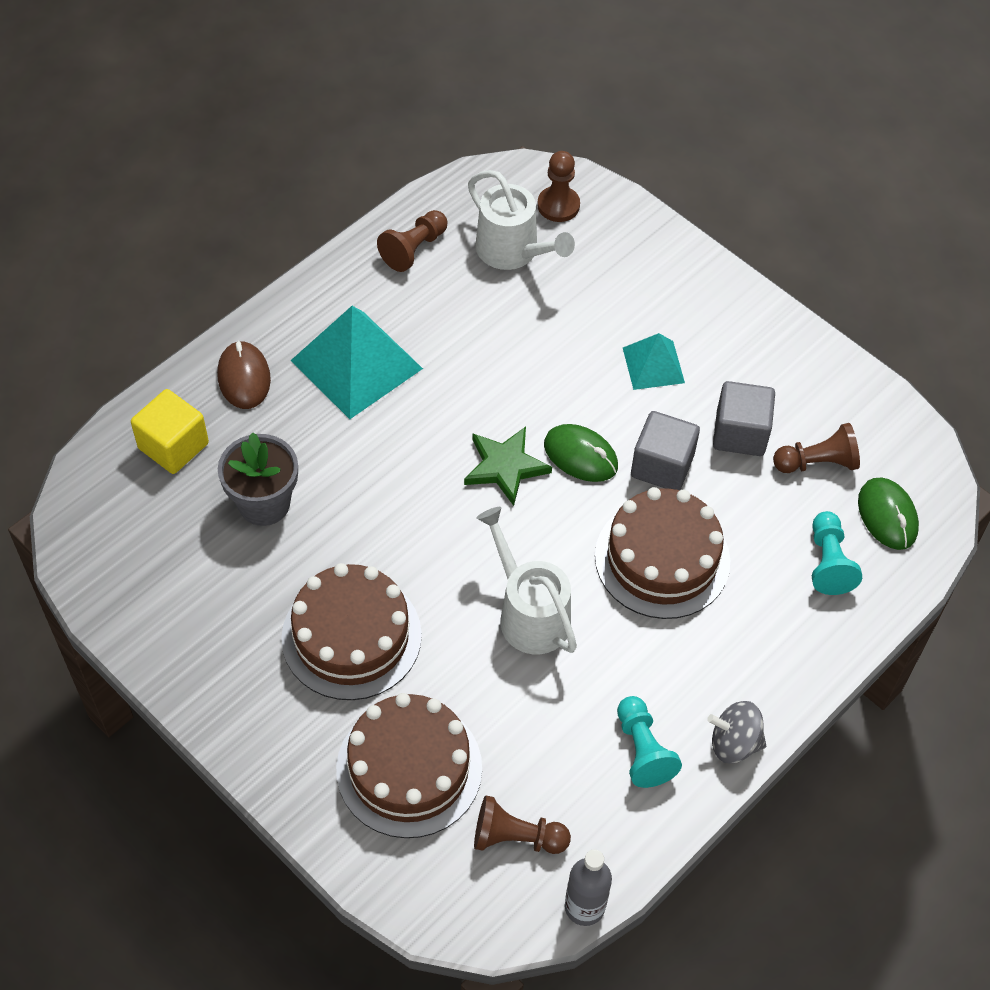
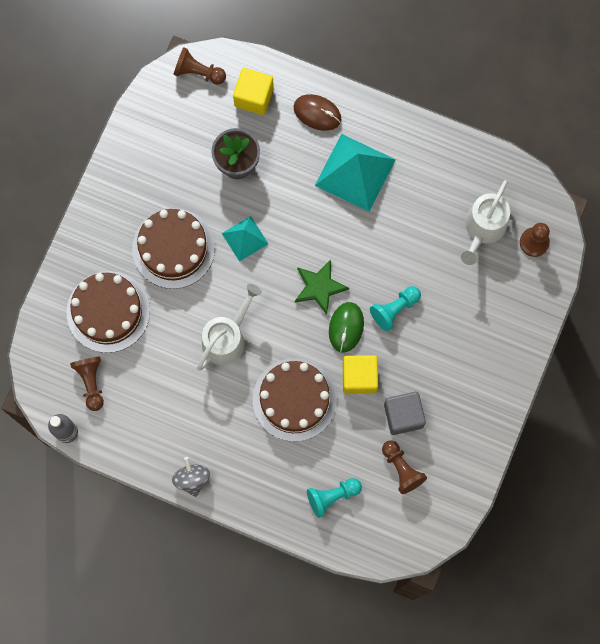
camera: 70 degrees right, 20 degrees up
(244, 377) = (317, 113): brown mouse -> brown mouse turned 60 degrees clockwise
(414, 249) = (457, 168): brown pawn -> brown pawn (198, 72)
(642, 750) = (168, 430): turquoise pawn -> turquoise pawn (394, 309)
(653, 365) = (432, 346): turquoise pyramid -> turquoise pyramid (245, 238)
(662, 465) = (359, 377): grey cube -> yellow cube
(887, 516) = (380, 522): green mouse -> none

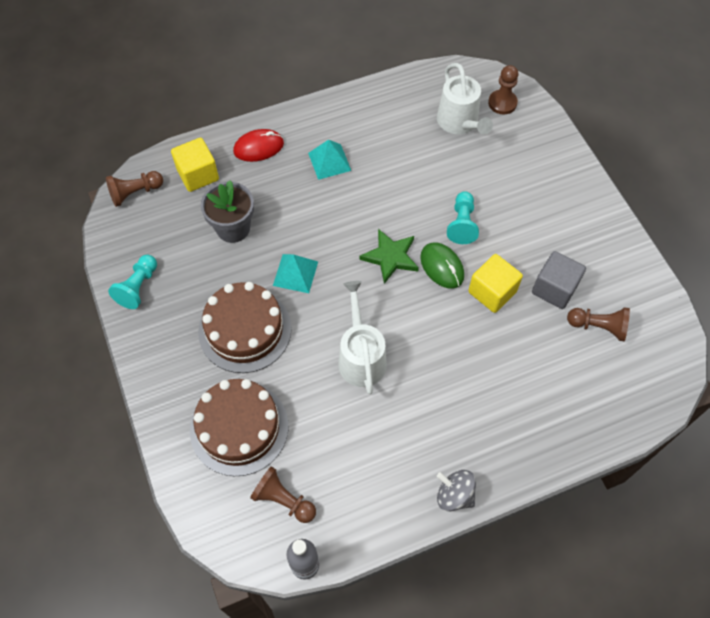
camera: 45 degrees left, 15 degrees down
(294, 399) = (464, 353): brown cake -> none
(317, 113) = (258, 147): brown mouse -> red mouse
(332, 496) = (575, 397): turquoise pawn -> turquoise pawn (138, 287)
(355, 172) = (329, 161): turquoise pyramid -> turquoise pyramid, size x0.56

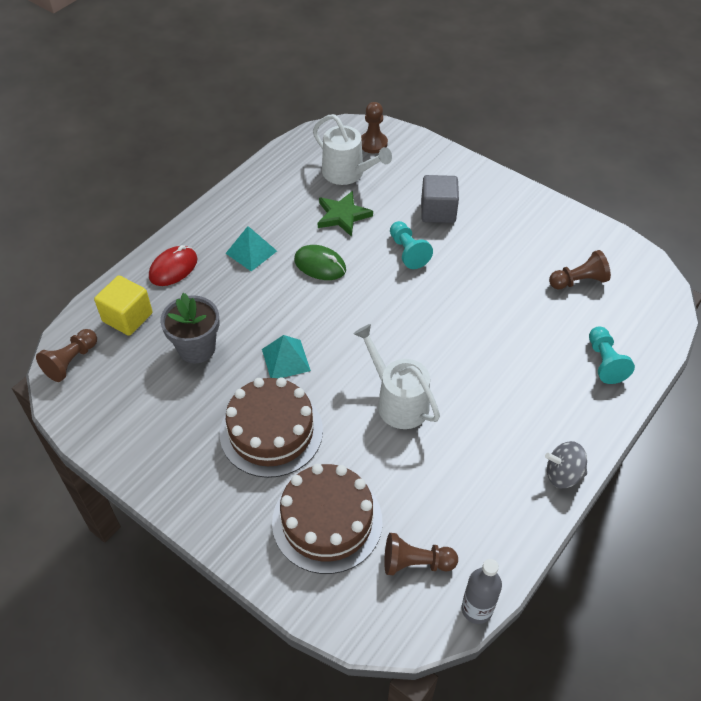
camera: 30 degrees left, 10 degrees down
(138, 287) = (134, 445): turquoise pawn -> turquoise pawn (604, 362)
(390, 257) = (364, 306): green star -> green star (342, 215)
(442, 267) = (415, 293): green mouse -> green mouse (320, 265)
(492, 292) = (473, 294): yellow cube -> none
(554, 289) = (522, 268): grey cube -> grey cube (438, 211)

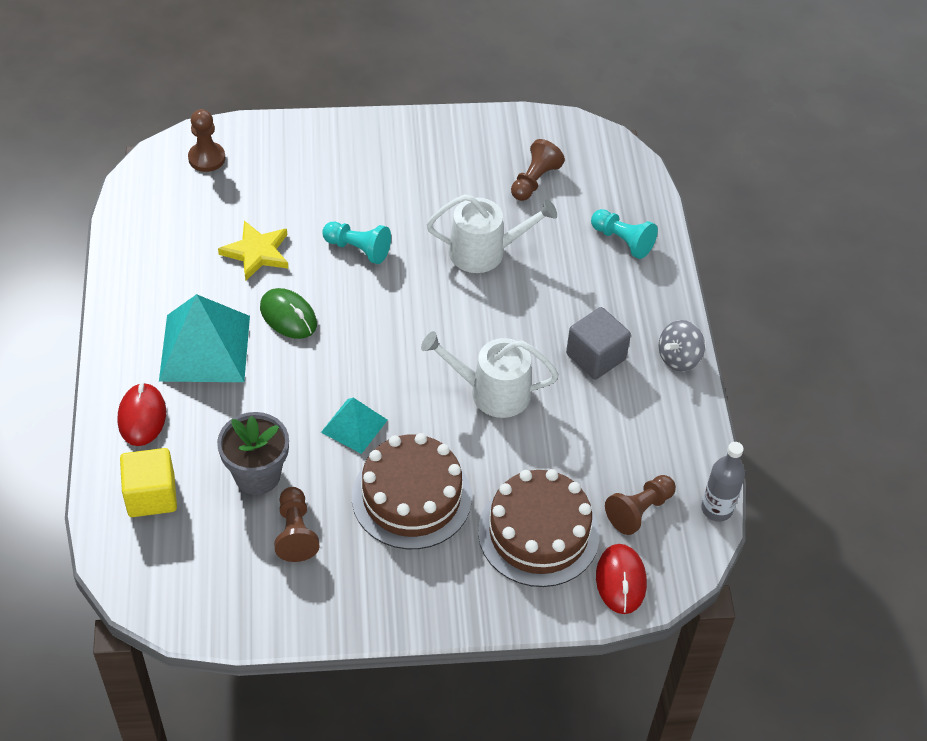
camera: 45 degrees left, 0 degrees up
(71, 361) = (144, 576): brown pawn -> brown pawn (295, 532)
(251, 252) = (204, 348): turquoise pyramid -> turquoise pyramid, size x1.79
(320, 265) = (288, 316): green mouse -> green mouse turned 60 degrees clockwise
(342, 215) = (257, 253): green star -> yellow star
(347, 173) = (214, 206): white watering can -> white watering can (484, 252)
(348, 602) = (621, 580): none -> red mouse
(438, 211) = (345, 191): grey cube -> grey cube (595, 357)

